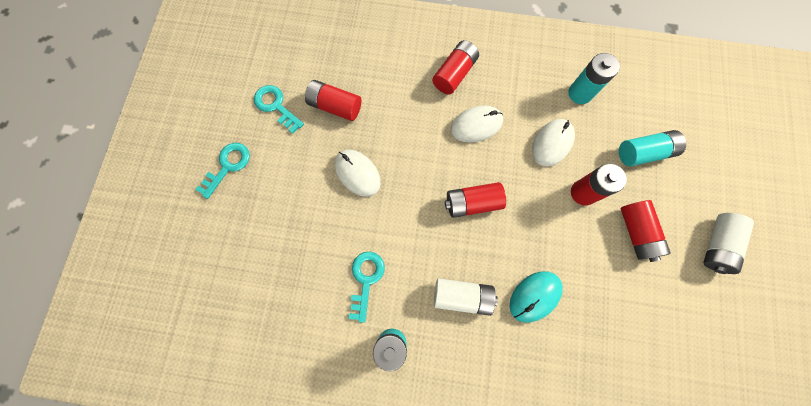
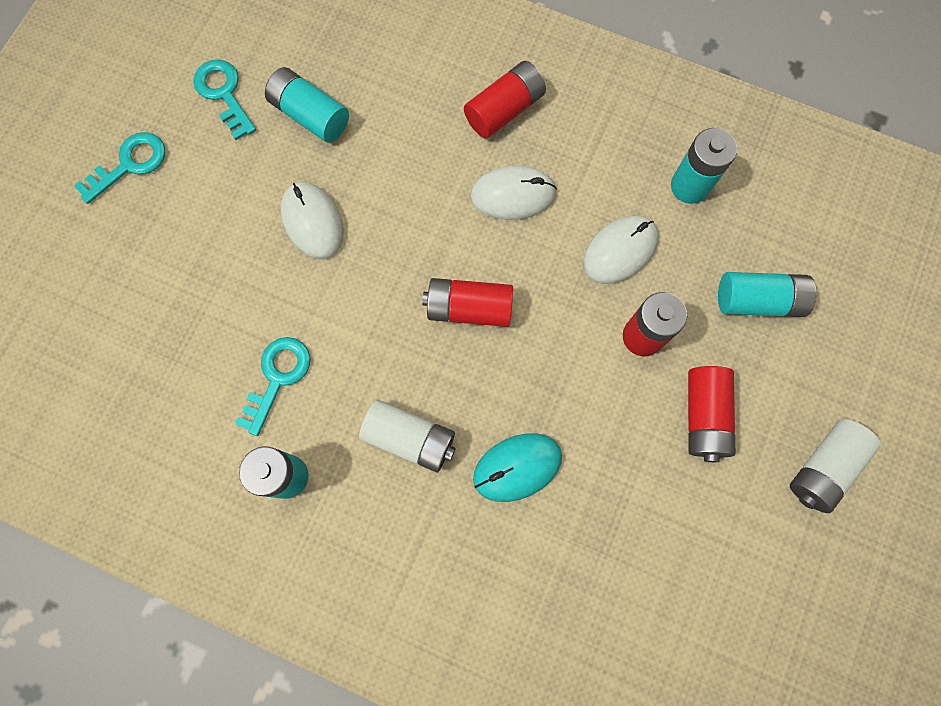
camera: 15 degrees right, 0 degrees up
(335, 106) = (310, 115): red battery -> turquoise battery

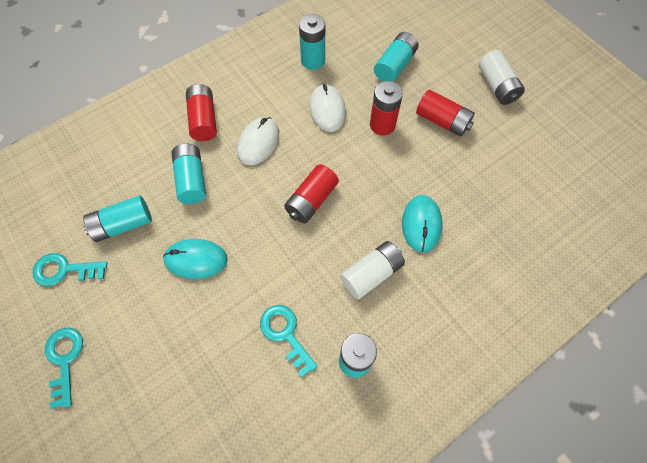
camera: 60 degrees left, 10 degrees down
(313, 222) = (196, 259): white mouse -> turquoise mouse
(412, 151) = (192, 180): none -> turquoise battery

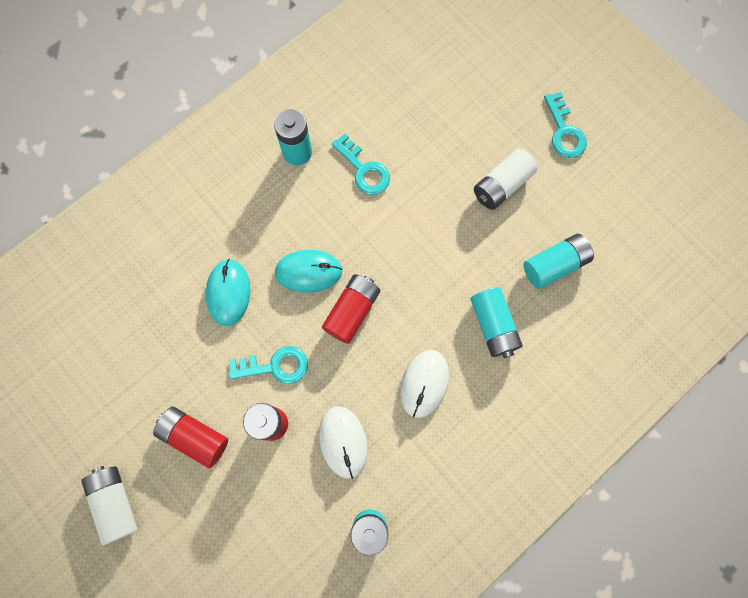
camera: 175 degrees right, 10 degrees up
(64, 270) = (597, 212): turquoise key -> turquoise key (275, 366)
(196, 259) = (466, 233): turquoise mouse -> turquoise mouse (308, 272)
(203, 120) = (499, 411): red battery -> none
(371, 274) = (282, 234): white battery -> white battery (501, 185)
(395, 65) = (254, 527): turquoise battery -> none

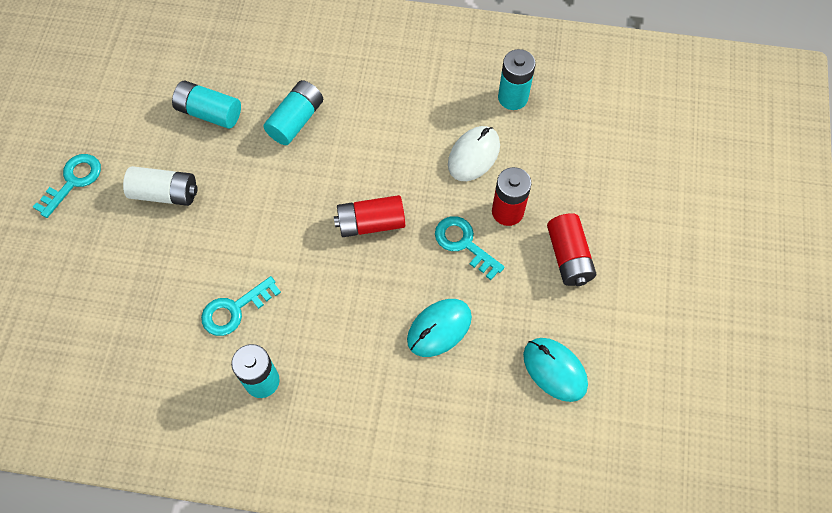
camera: 130 degrees left, 10 degrees down
(116, 502) = (665, 271): white battery -> none
(308, 272) = (366, 281): turquoise mouse -> turquoise mouse (554, 370)
(364, 170) = (234, 310): turquoise key -> turquoise key turned 135 degrees counterclockwise
(424, 383) = (382, 134): white mouse -> none

